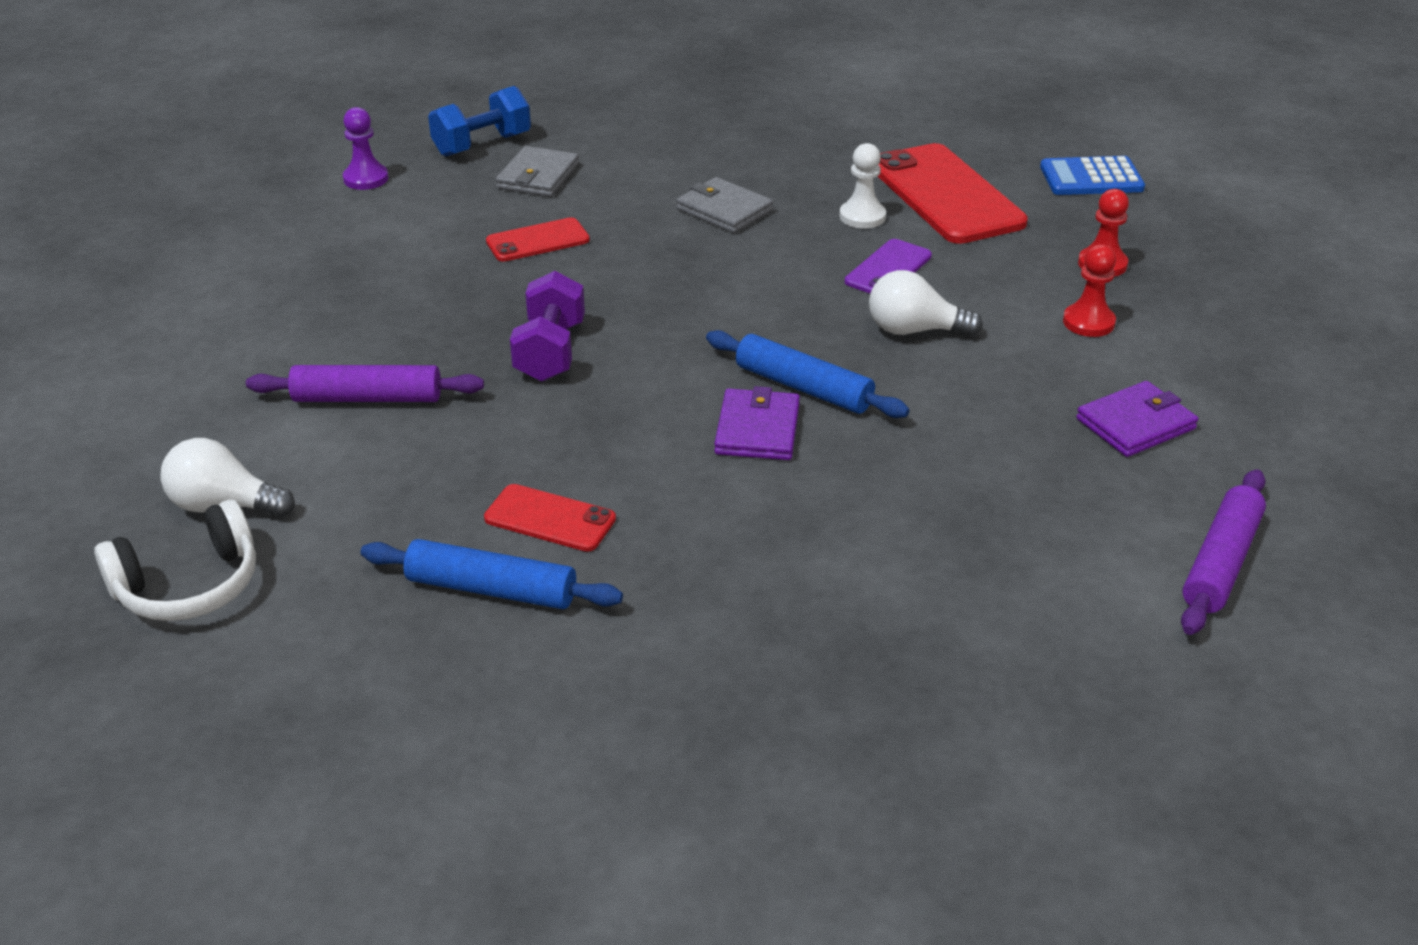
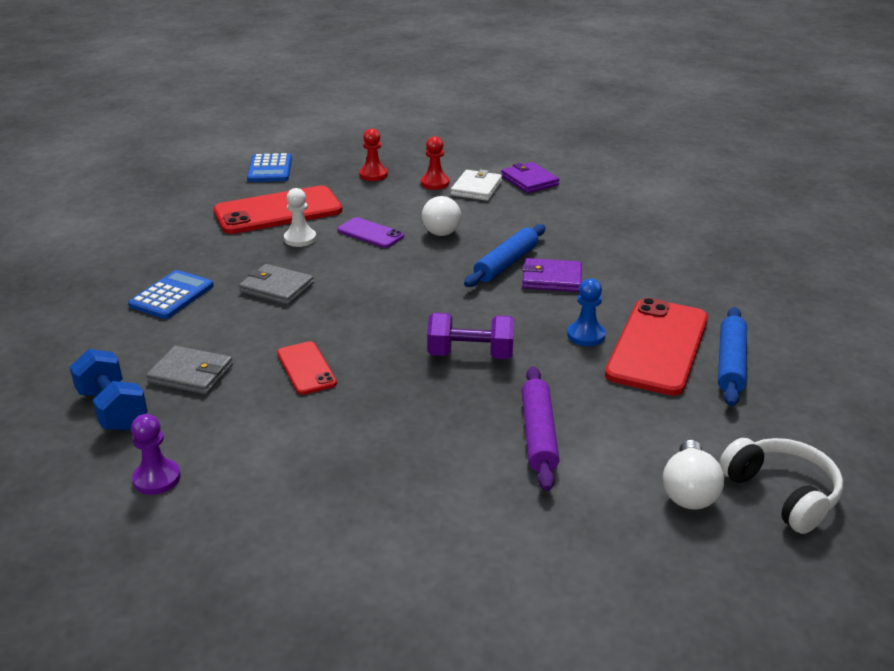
camera: 90 degrees left, 5 degrees down
(550, 519) = (657, 346): red phone -> red phone, size x1.93
(588, 451) = (586, 335): none -> blue pawn
(704, 148) = (172, 296): none -> blue calculator
(724, 210) = (277, 288): grey wallet -> grey wallet turned 75 degrees clockwise
(1081, 364) = (476, 188): none -> white wallet
(1220, 563) = (633, 174): purple rolling pin -> none

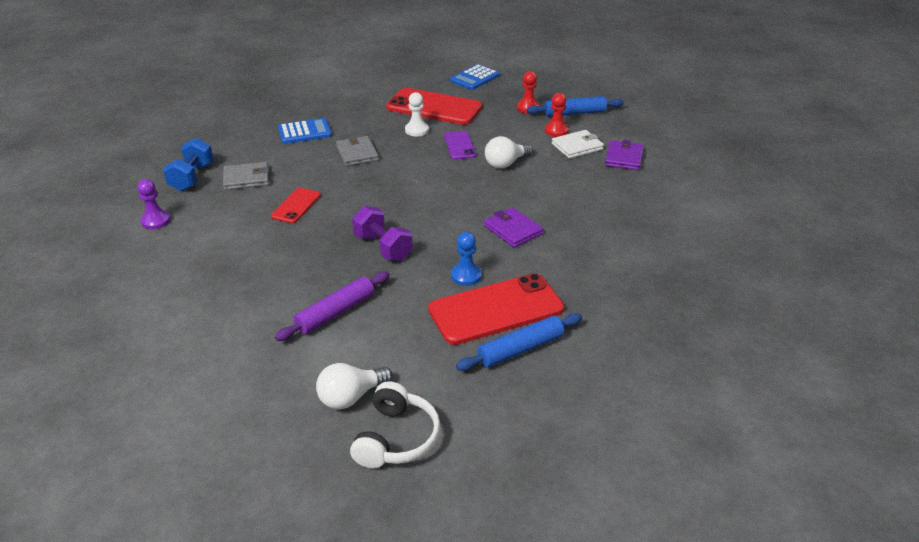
camera: 45 degrees right, 5 degrees up
(191, 374) = (246, 178): grey wallet -> grey wallet turned 75 degrees counterclockwise
(506, 264) = (503, 205): blue rolling pin -> blue rolling pin (574, 113)

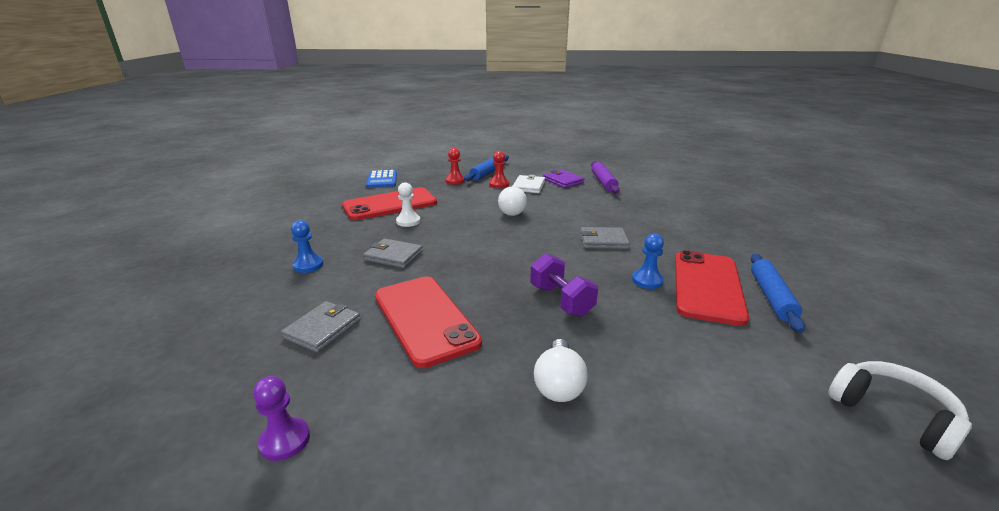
camera: 50 degrees left, 10 degrees down
(192, 177) = (247, 367): blue dumbbell -> none
(296, 206) = (425, 319): red phone -> red phone, size x1.93
(304, 132) = (308, 265): blue calculator -> blue pawn
(335, 312) = (645, 369): purple rolling pin -> purple rolling pin (603, 182)
(351, 397) = (808, 418): white light bulb -> white light bulb (559, 384)
(383, 247) = (561, 300): purple dumbbell -> purple dumbbell turned 60 degrees clockwise
(459, 145) = (460, 216): purple phone -> none
(513, 230) = (603, 241): purple wallet -> grey wallet

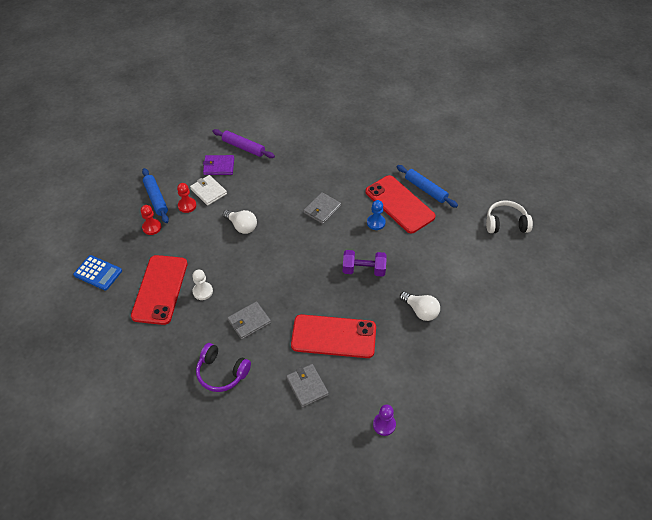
camera: 55 degrees left, 25 degrees up
(308, 265) = (222, 372): blue pawn -> purple headphones

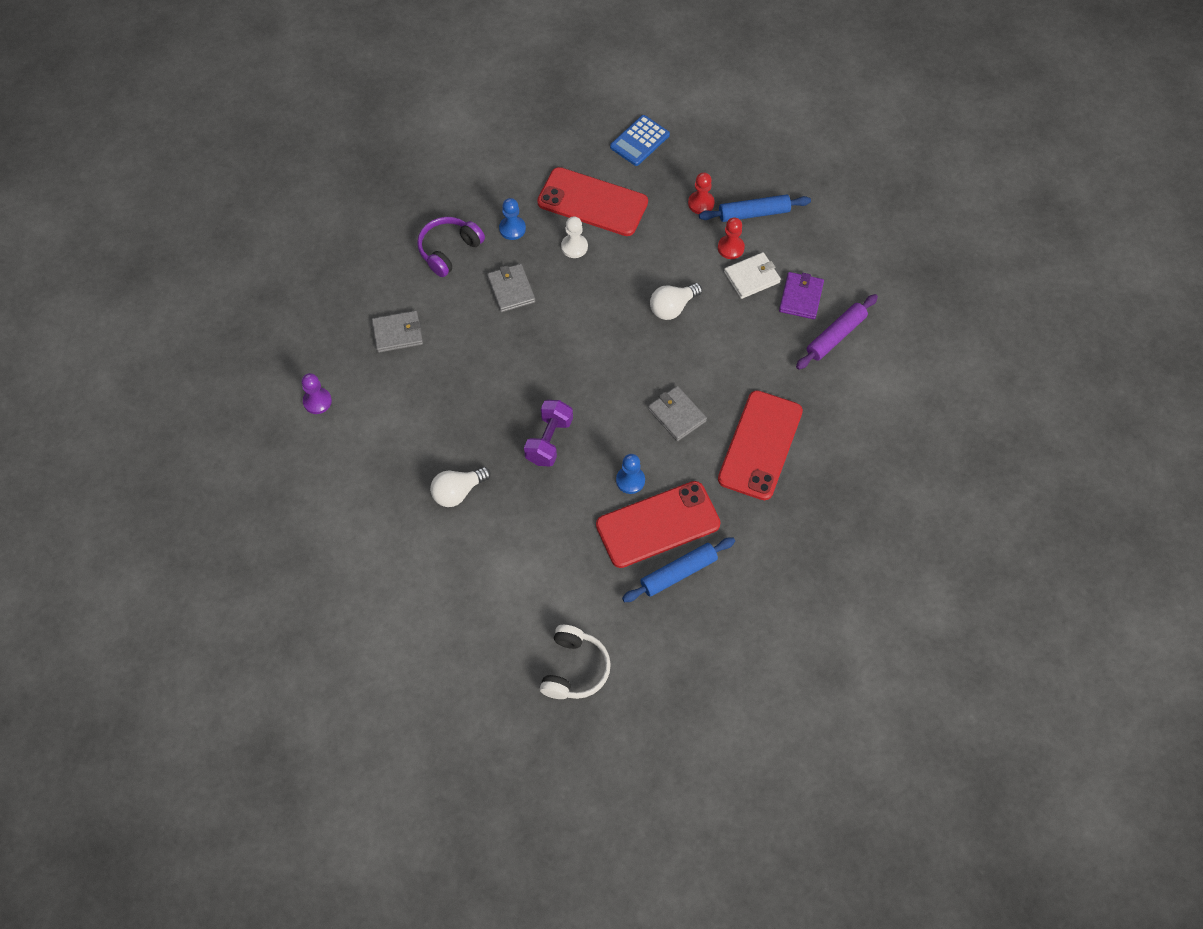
camera: 105 degrees right, 10 degrees up
(193, 334) = (512, 229): none -> blue pawn
(333, 336) = (456, 378): red phone -> red phone (760, 445)

